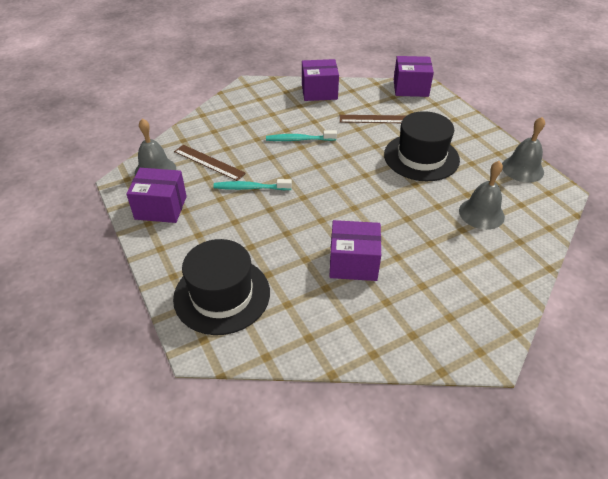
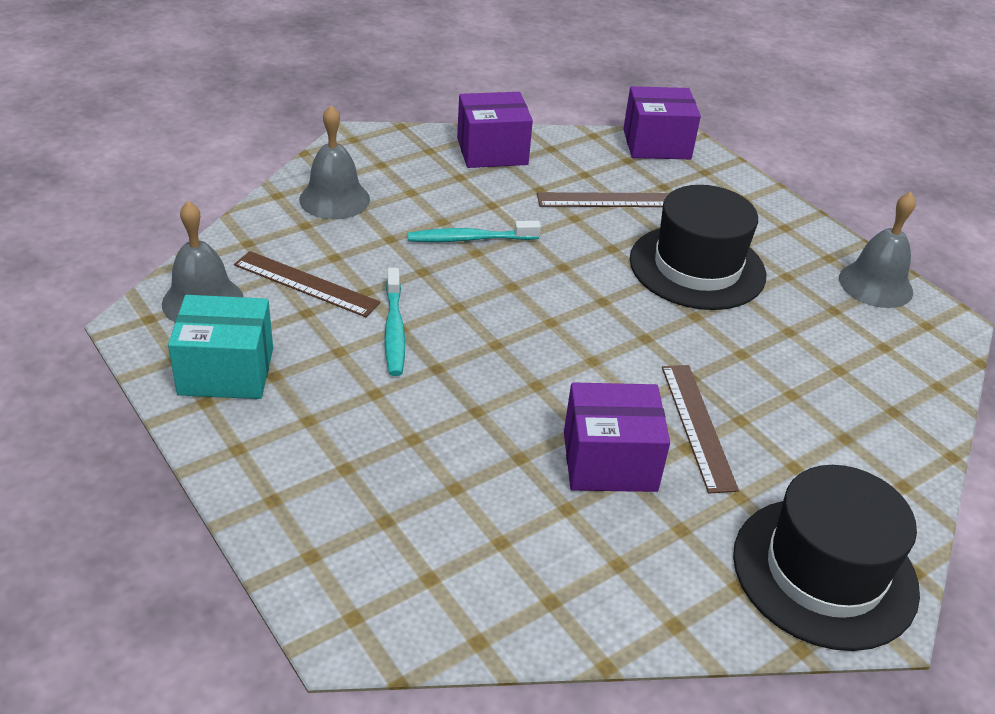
camera: 10 degrees left, 5 degrees down
(161, 207) = (226, 371): purple box -> turquoise box
(222, 295) = (374, 531): black hat -> black hat (824, 572)
(250, 188) = (394, 330): turquoise toothbrush -> turquoise toothbrush turned 90 degrees counterclockwise
(405, 245) = (698, 426): none -> brown ruler
(481, 213) = (820, 364): grey bell -> grey bell (334, 199)

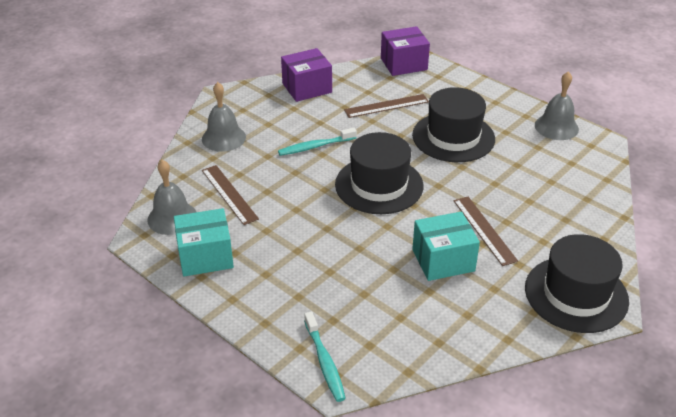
camera: 10 degrees left, 0 degrees up
(306, 283) = (229, 194): brown ruler -> brown ruler turned 45 degrees clockwise
(394, 330) = (293, 211): turquoise toothbrush -> turquoise toothbrush (324, 361)
(548, 317) = (379, 185): none -> black hat
(609, 461) = (443, 260): purple box -> turquoise box

